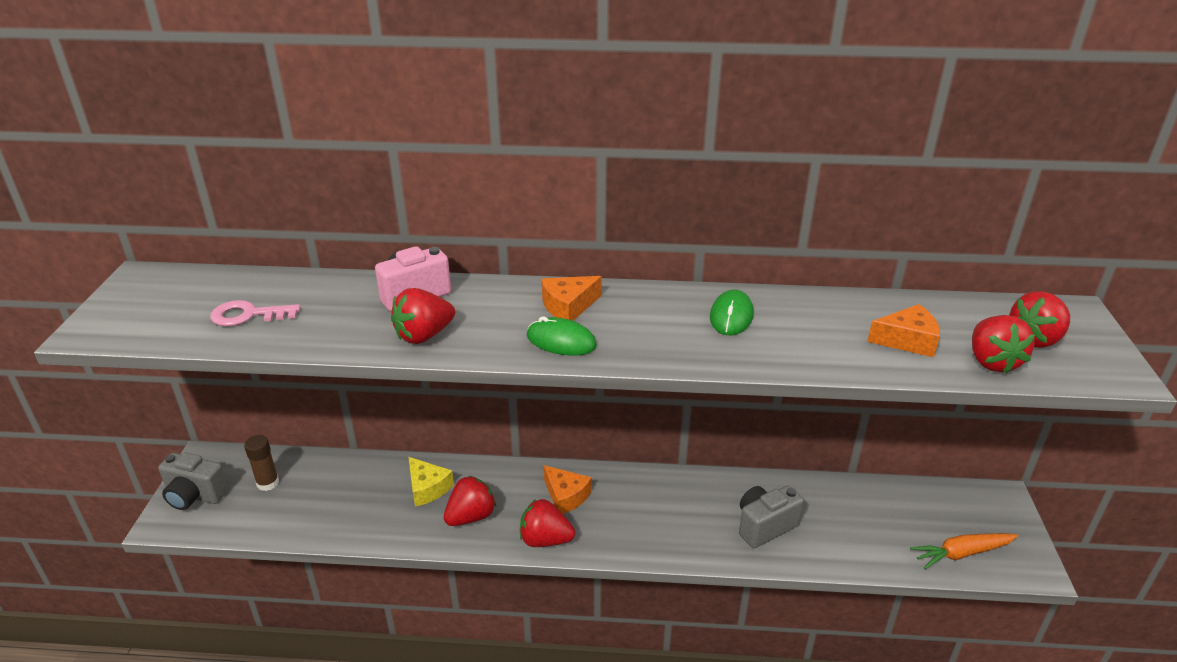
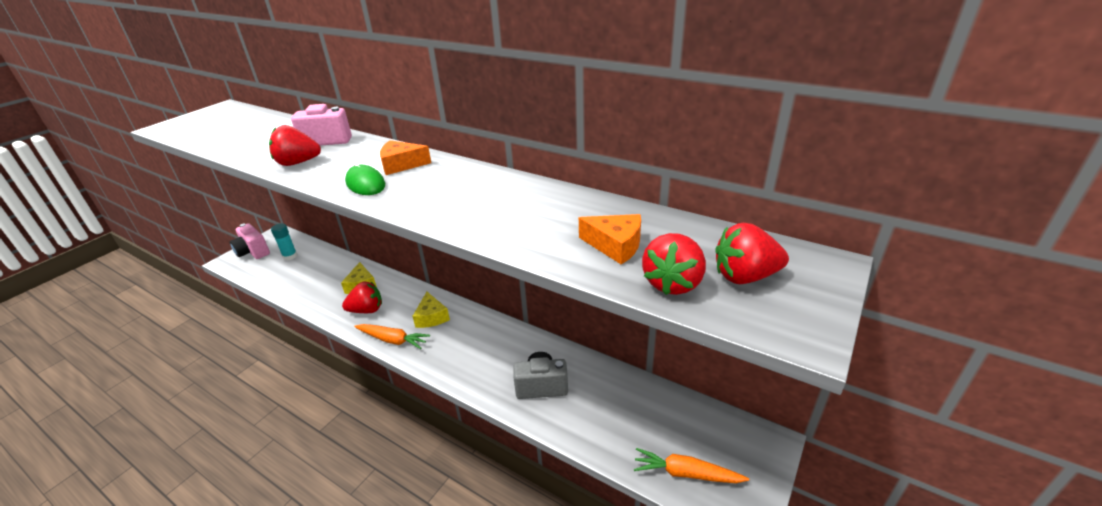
camera: 30 degrees right, 0 degrees up
(195, 496) = (253, 252): grey camera -> pink camera
(248, 315) = (235, 134): pink key -> none
(268, 483) = (290, 256): brown glue stick -> turquoise glue stick
(545, 540) = (392, 340): red strawberry -> orange carrot
(566, 496) = (431, 317): orange cheese -> yellow cheese
(731, 316) = (498, 194): green mouse -> none

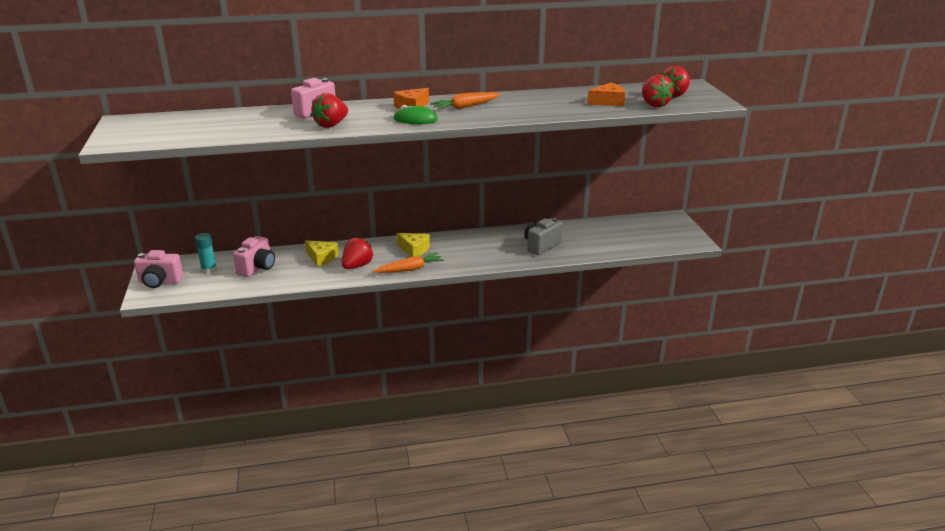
camera: 45 degrees left, 5 degrees down
(313, 271) = (257, 268): none -> pink camera
(686, 473) = (656, 242): orange carrot -> orange carrot (465, 107)

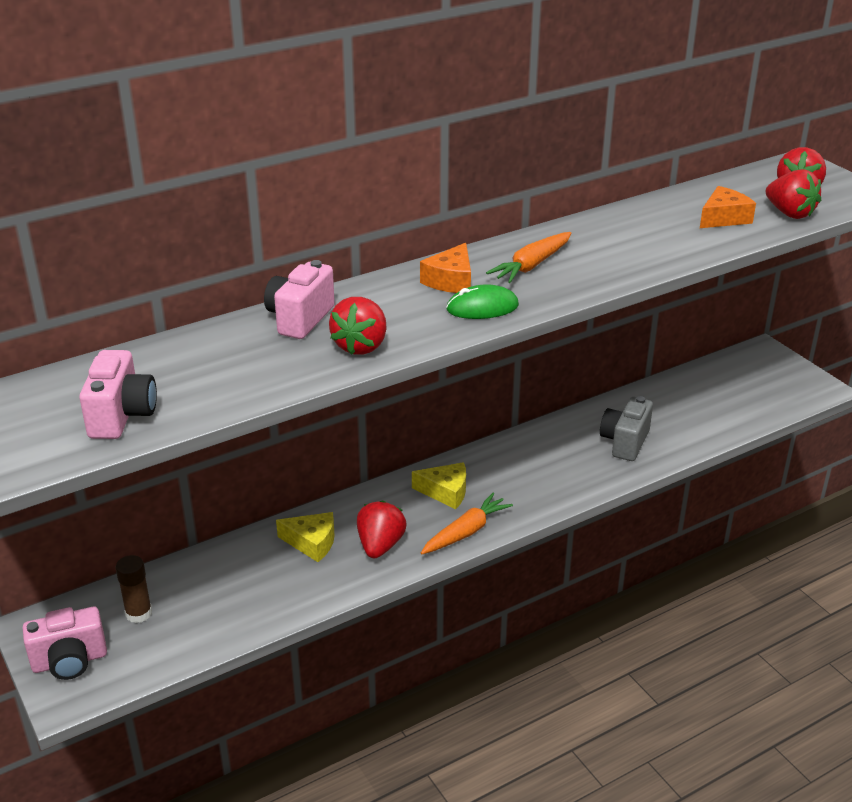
camera: 20 degrees left, 5 degrees up
(209, 270) = (139, 613): turquoise glue stick -> brown glue stick
(257, 268) = (220, 589): pink camera -> pink camera (122, 416)

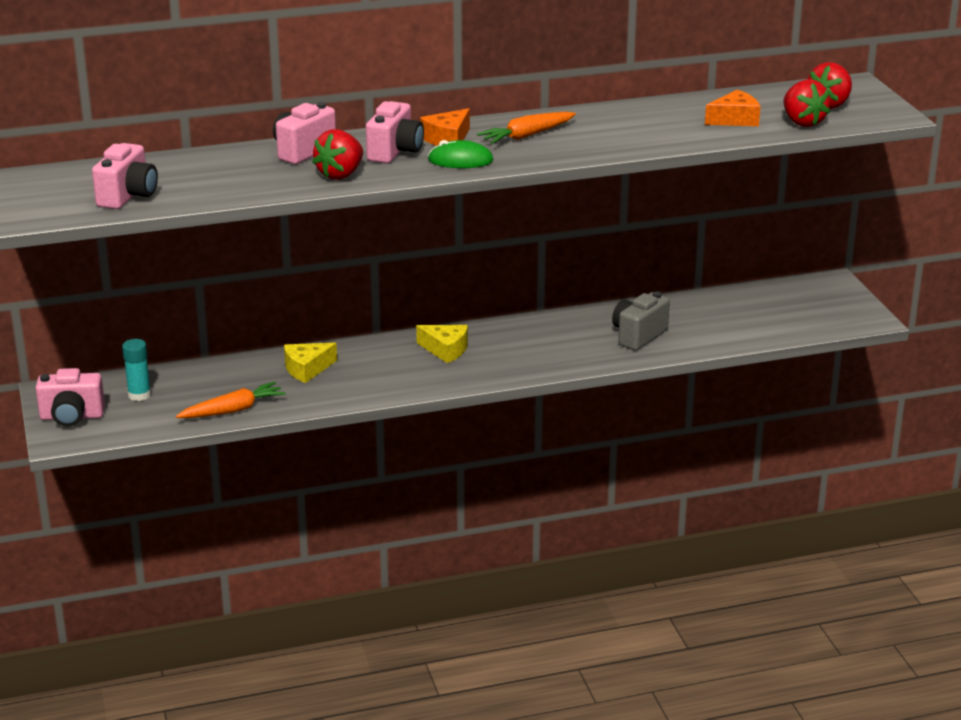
camera: 15 degrees right, 5 degrees down
(139, 613) = (139, 395): brown glue stick -> turquoise glue stick
(312, 543) = (307, 369): yellow cheese -> yellow cheese turned 120 degrees clockwise
(380, 545) = (365, 379): red strawberry -> none
(404, 306) = (395, 152): none -> pink camera
(466, 532) = (447, 380): orange carrot -> orange carrot (233, 410)

